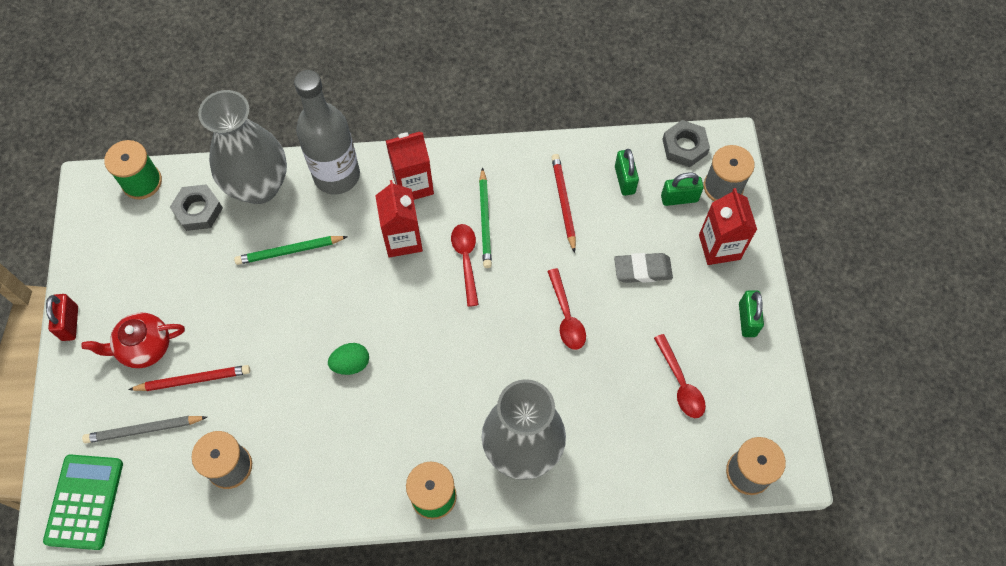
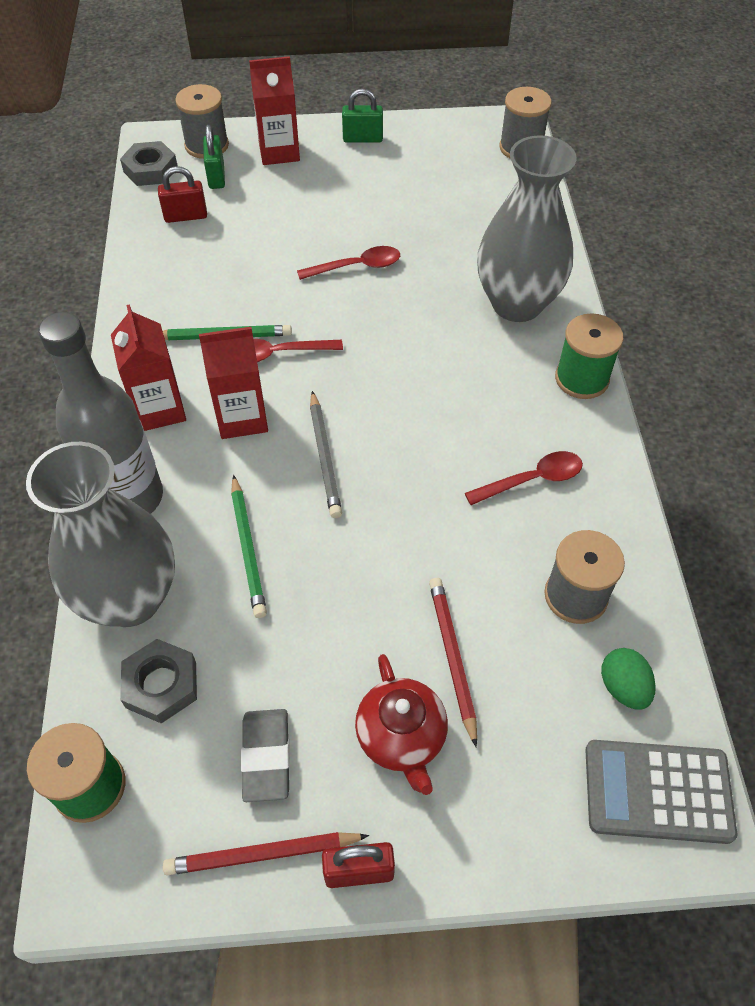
camera: 90 degrees left, 10 degrees down
(84, 502) = (657, 792): green calculator -> grey calculator
(143, 429) = (535, 719): grey pencil -> grey pencil (324, 457)
(351, 364) = (421, 466): green egg -> green egg (623, 687)
(564, 202) = (207, 266): red pencil -> red pencil (262, 854)
(624, 180) = (186, 216): green padlock -> red padlock
(642, 270) = (302, 207): grey eraser -> grey eraser (266, 757)
(680, 383) = (433, 186): red spoon -> red spoon (531, 480)

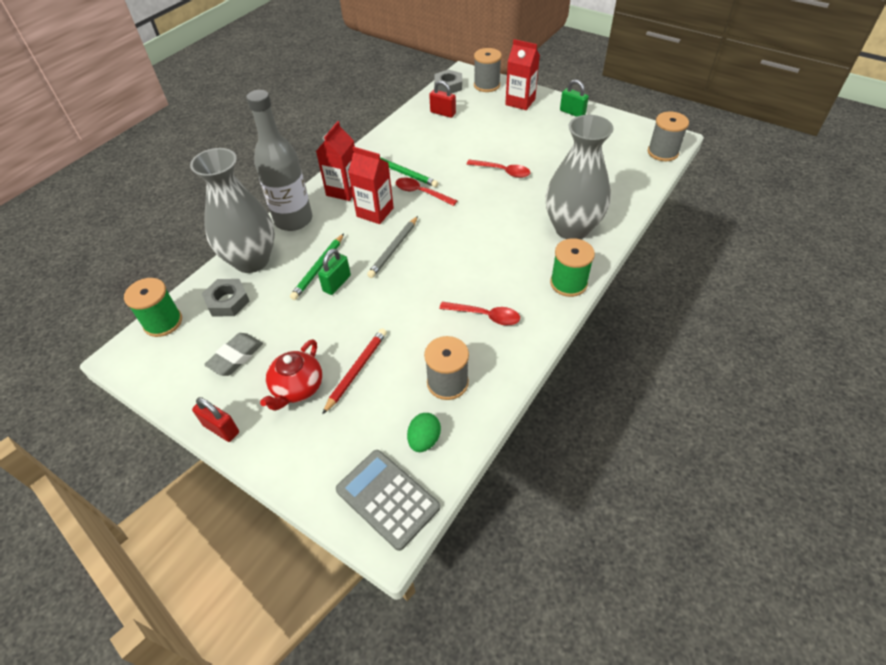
camera: 40 degrees right, 5 degrees down
(216, 176) = (476, 101): green padlock -> green padlock (337, 283)
(262, 854) = (193, 393): red pencil -> none

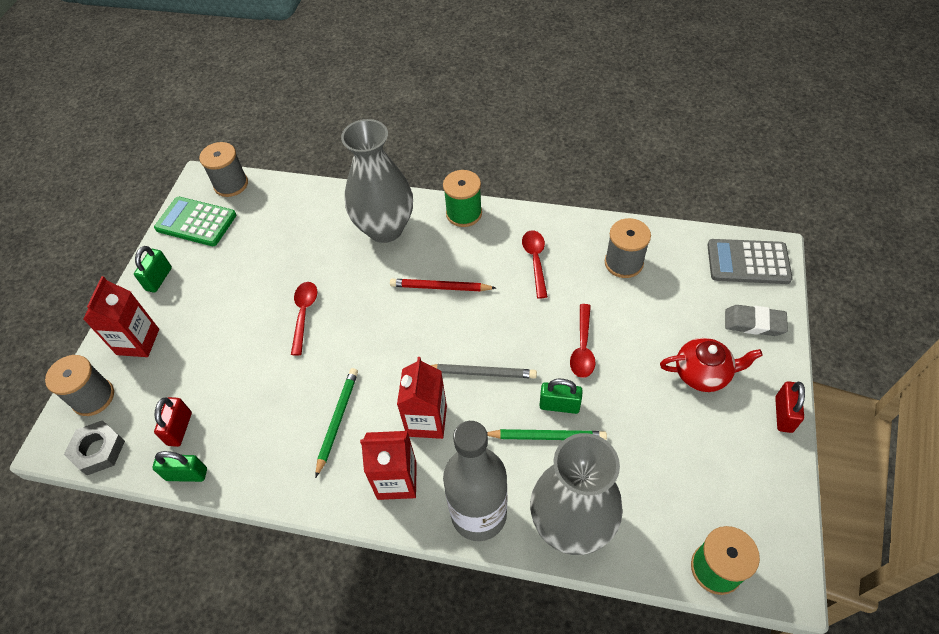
camera: 110 degrees left, 5 degrees up
(227, 301) = (645, 511): grey nut -> none
(235, 357) = (707, 452): grey eraser -> grey eraser (754, 323)
(357, 370) = (653, 334): red pencil -> red pencil (440, 287)
(387, 499) = (748, 262): grey calculator -> grey calculator turned 75 degrees clockwise
(410, 113) = (187, 474): none -> green padlock
(421, 193) = (372, 384): red spoon -> red spoon (583, 347)
(424, 440) = (686, 258): green egg -> none
(624, 132) = (196, 222): none -> green calculator

